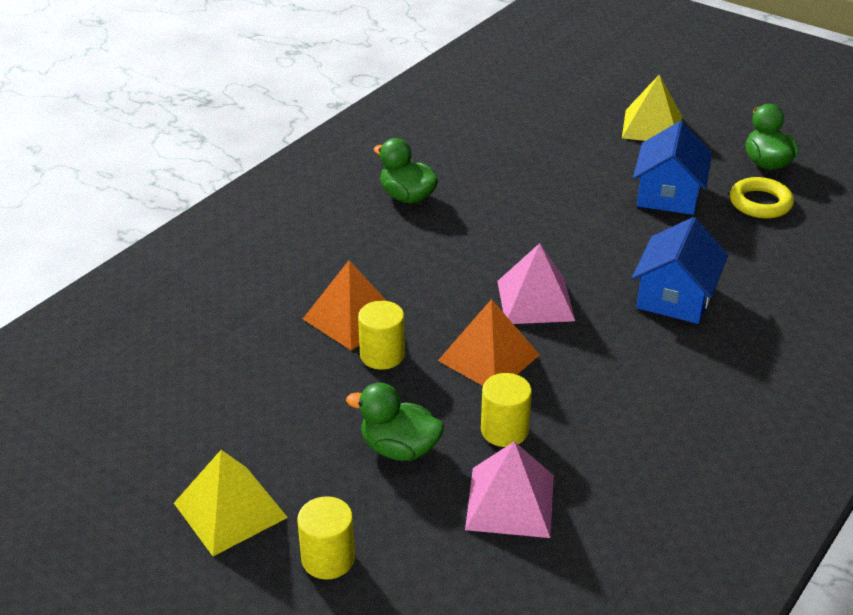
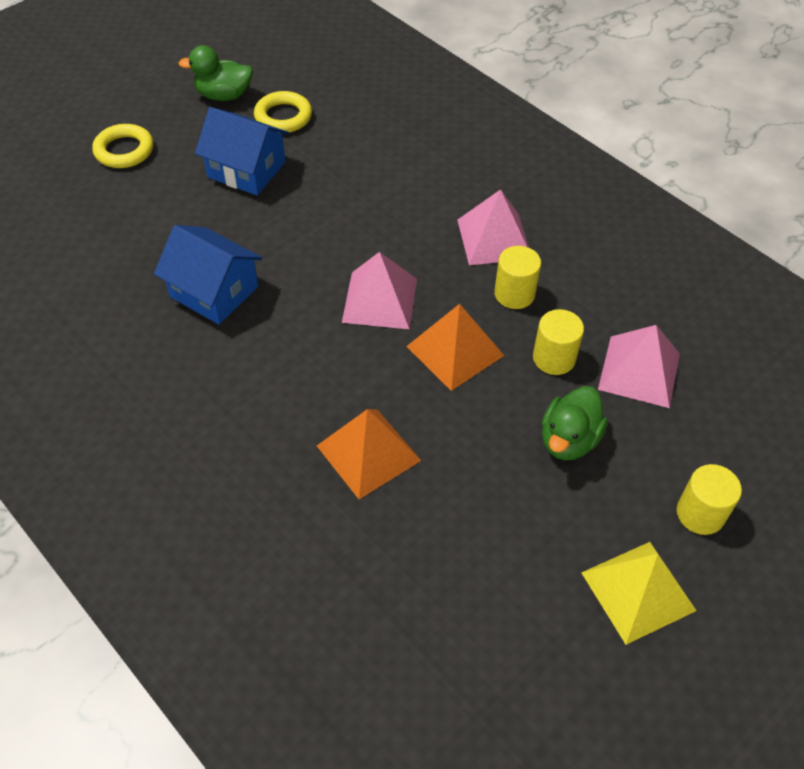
camera: 80 degrees left, 15 degrees up
(382, 355) = (434, 434): yellow cylinder -> yellow cylinder (514, 294)
(407, 197) = (165, 371): green duck -> none
(652, 126) = (124, 150): yellow pyramid -> yellow ring
(661, 370) = (494, 239): none -> pink pyramid
(675, 297) = (400, 205): blue house -> blue house (214, 291)

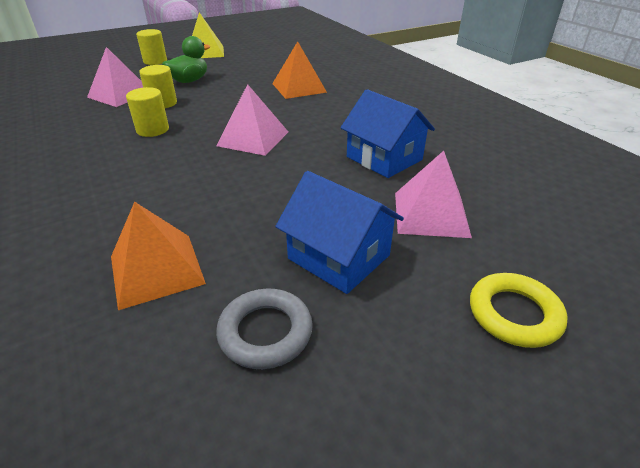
camera: 165 degrees left, 15 degrees down
(224, 95) = (357, 404): green duck -> none
(283, 117) = (265, 332): yellow ring -> grey ring
(455, 350) = (220, 112): orange pyramid -> orange pyramid (156, 269)
(494, 239) = (129, 160): pink pyramid -> pink pyramid (430, 214)

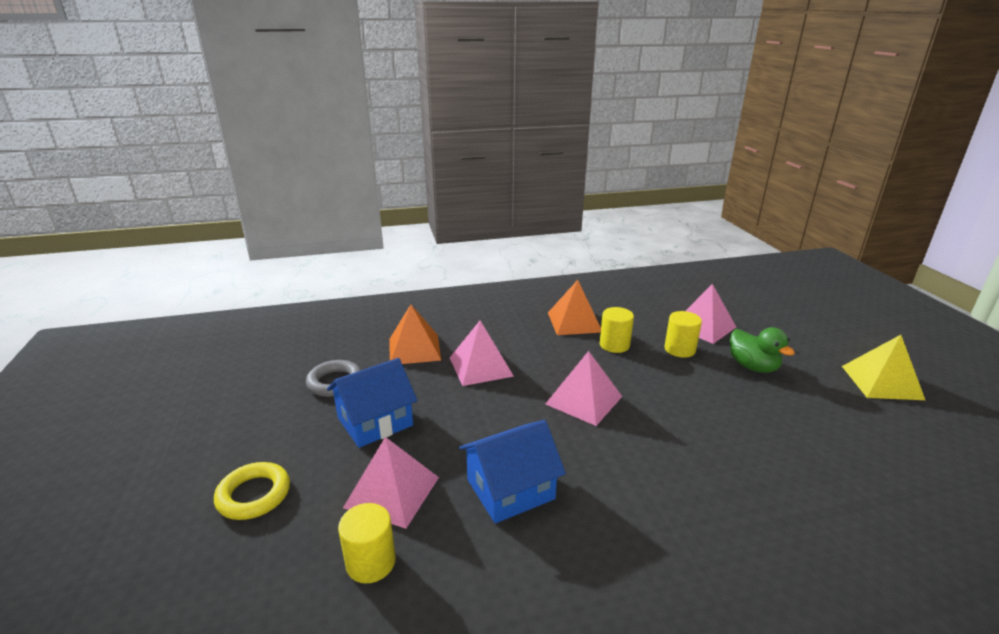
camera: 105 degrees right, 10 degrees down
(155, 61) = (821, 344): yellow cylinder -> yellow cylinder (371, 562)
(201, 201) = (481, 366): none -> pink pyramid
(299, 87) = (742, 455): orange pyramid -> orange pyramid (574, 322)

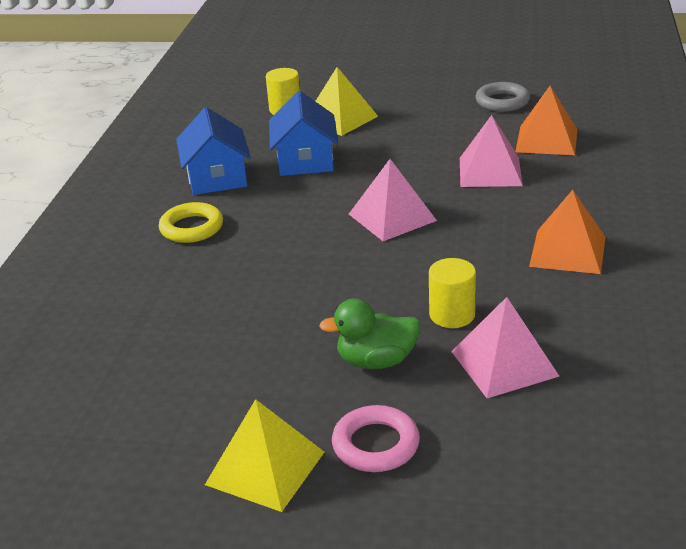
camera: 115 degrees right, 5 degrees up
(254, 495) = (375, 77): yellow ring -> yellow ring (192, 228)
(375, 421) = (429, 116): blue house -> blue house (217, 177)
(392, 492) = (340, 118): pink pyramid -> yellow pyramid
(614, 345) = (490, 266): yellow cylinder -> none
(813, 351) = (376, 444): none -> pink ring

